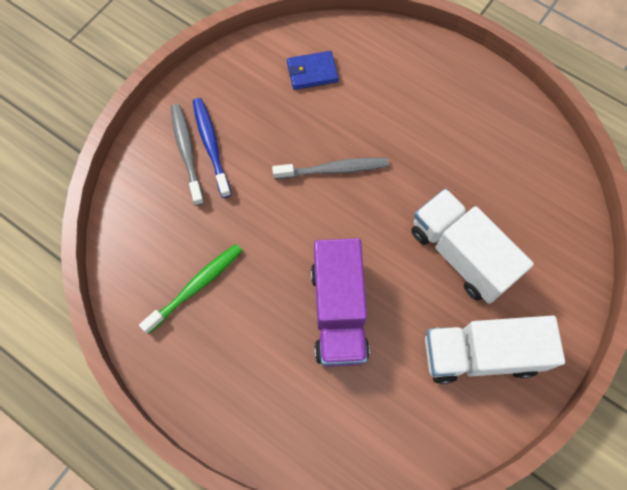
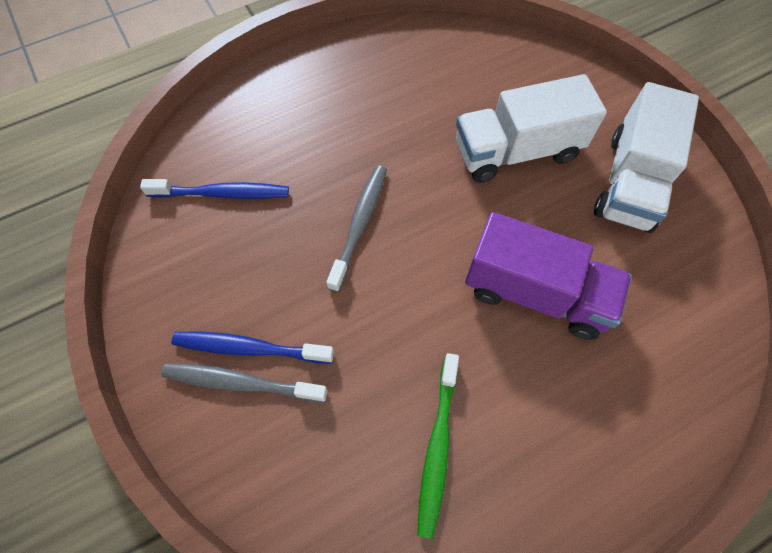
camera: 65 degrees left, 5 degrees down
(196, 286) = (437, 447): green toothbrush -> green toothbrush turned 150 degrees counterclockwise
(312, 72) = (222, 193): blue wallet -> blue toothbrush

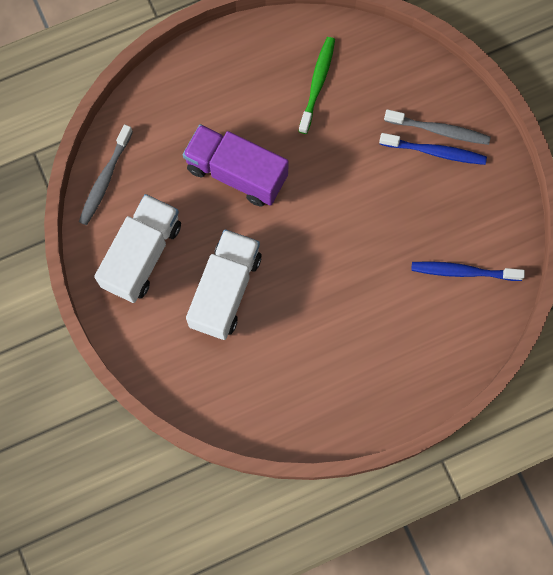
camera: 175 degrees left, 10 degrees up
(360, 224) = (357, 236): grey toothbrush -> grey toothbrush (105, 179)
(517, 151) = (225, 291): white truck -> white truck turned 60 degrees counterclockwise

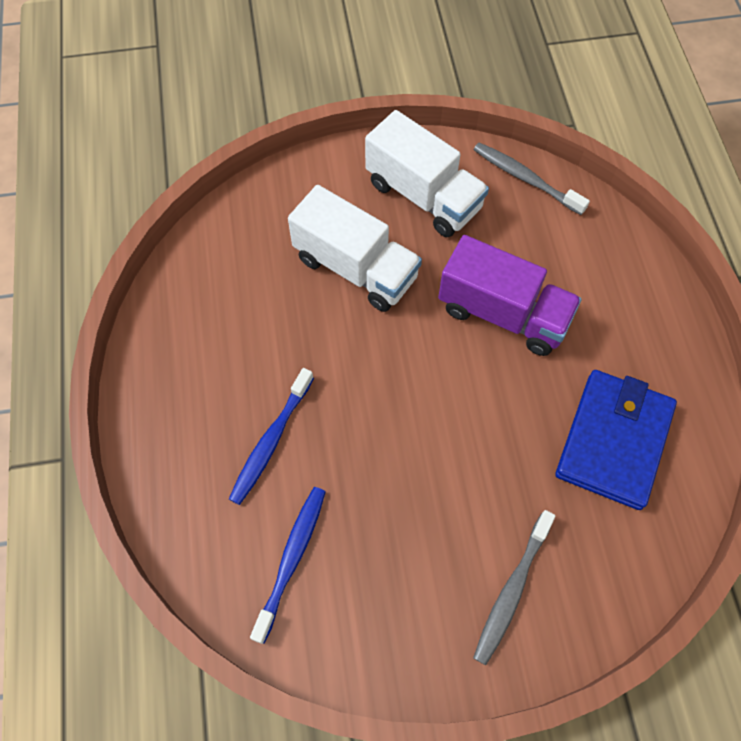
camera: 105 degrees right, 10 degrees down
(236, 173) = (503, 313): purple truck -> purple truck turned 75 degrees clockwise
(317, 83) = (613, 441): green toothbrush -> blue wallet
(435, 152) = (479, 574): blue toothbrush -> blue toothbrush (271, 441)

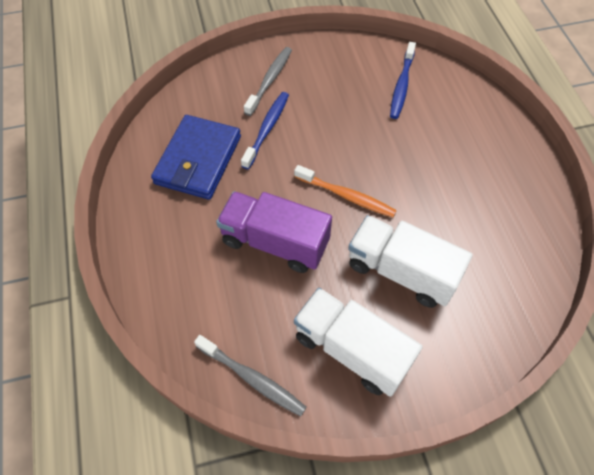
camera: 175 degrees right, 5 degrees down
(271, 441) = (433, 143): blue toothbrush -> blue toothbrush (267, 129)
(407, 368) = (346, 196): none -> orange toothbrush

